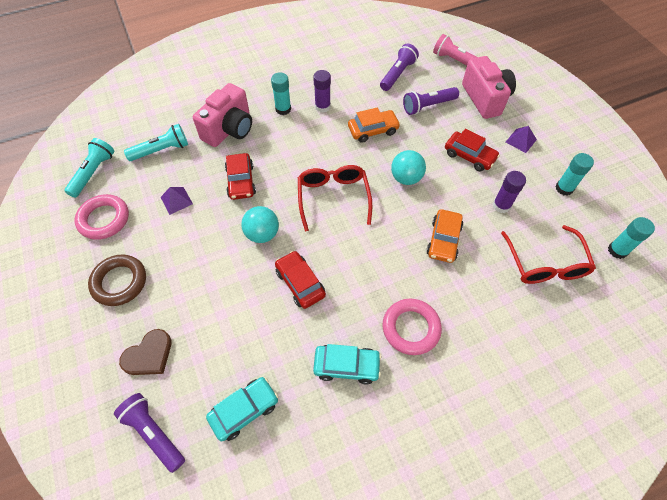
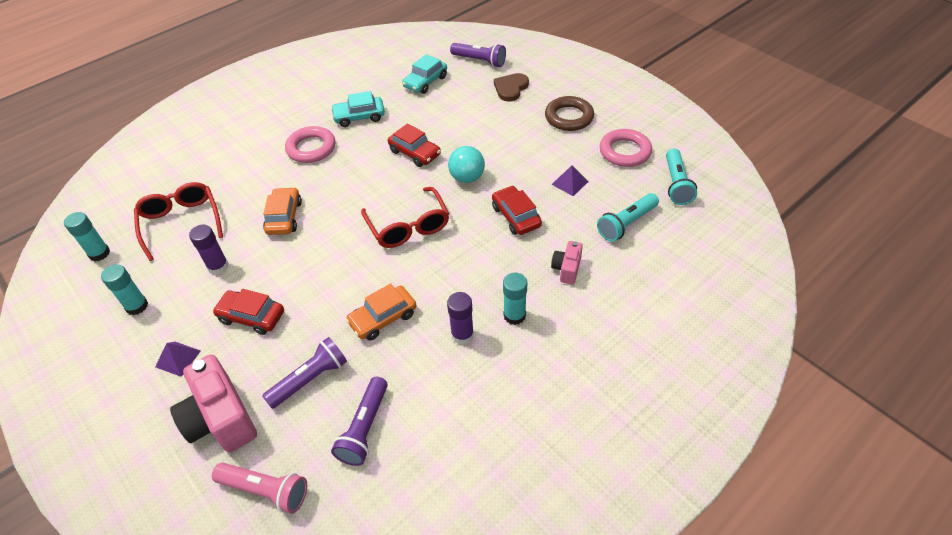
camera: 165 degrees right, 10 degrees down
(229, 129) = (567, 269): pink camera -> pink camera, size x0.52
(406, 178) = (330, 268): turquoise ball -> none

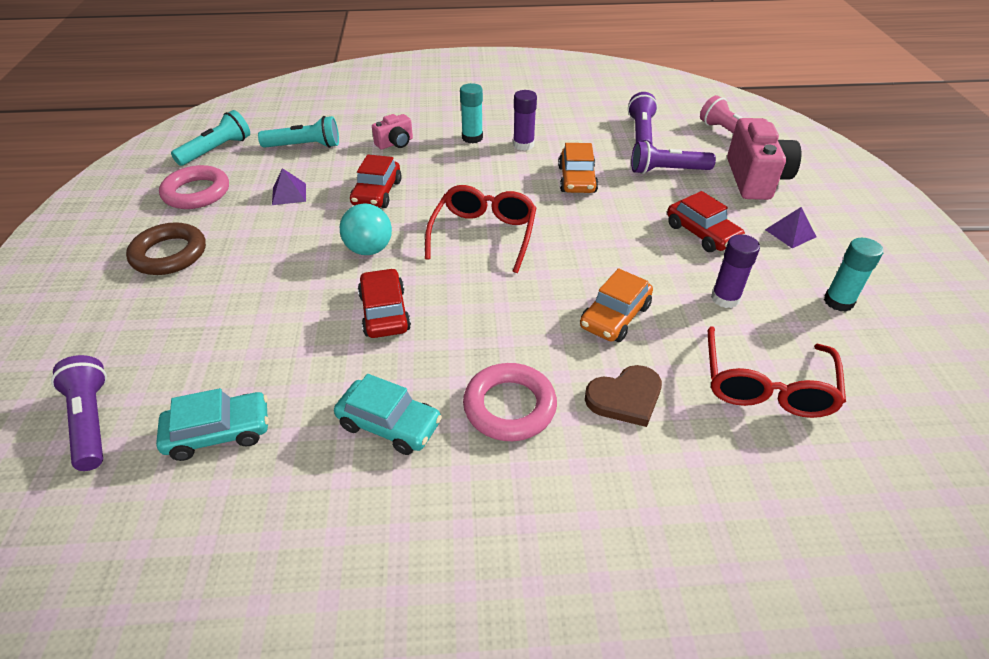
camera: 145 degrees left, 5 degrees down
(99, 253) = (903, 401): turquoise glue stick -> none
(365, 428) = (641, 133): purple flashlight -> purple flashlight turned 45 degrees counterclockwise
(383, 318) = (577, 179): orange car -> orange car turned 90 degrees clockwise
(511, 88) = (147, 335): brown heart -> brown heart (625, 398)

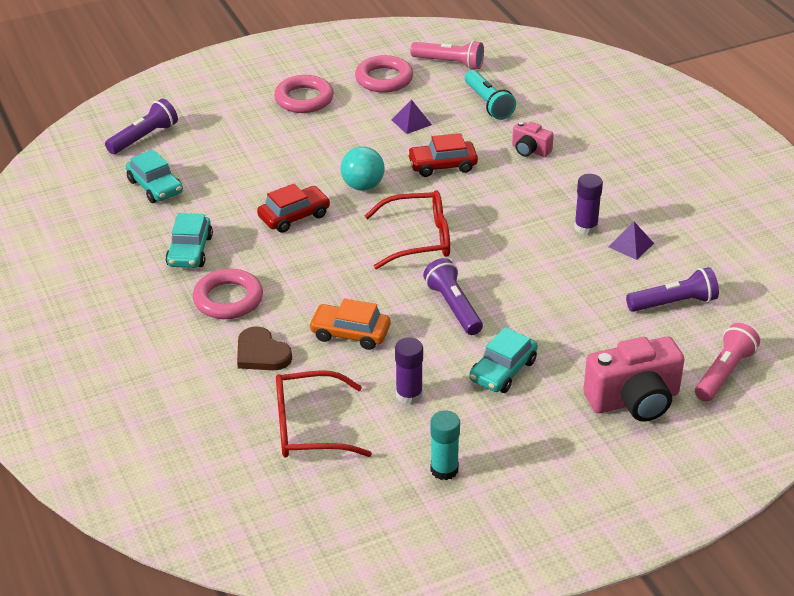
camera: 70 degrees right, 5 degrees down
(169, 254) = (304, 99): brown ring -> pink ring
(217, 150) = (449, 63): turquoise flashlight -> pink flashlight
(472, 138) = (575, 192): turquoise glue stick -> none
(577, 179) = (544, 275): orange car -> none
(667, 171) = (605, 333): purple flashlight -> purple flashlight (453, 307)
(702, 233) = (503, 370): red car -> turquoise car
(790, 233) = (541, 432): purple pyramid -> purple pyramid (631, 245)

